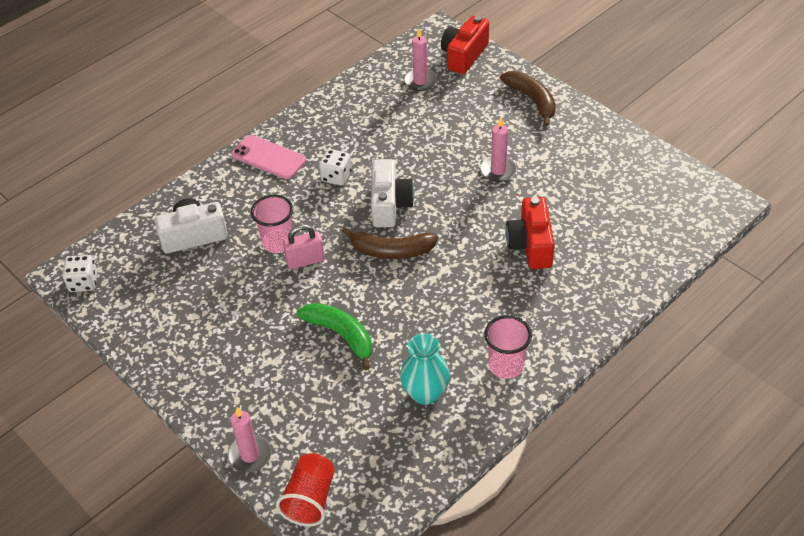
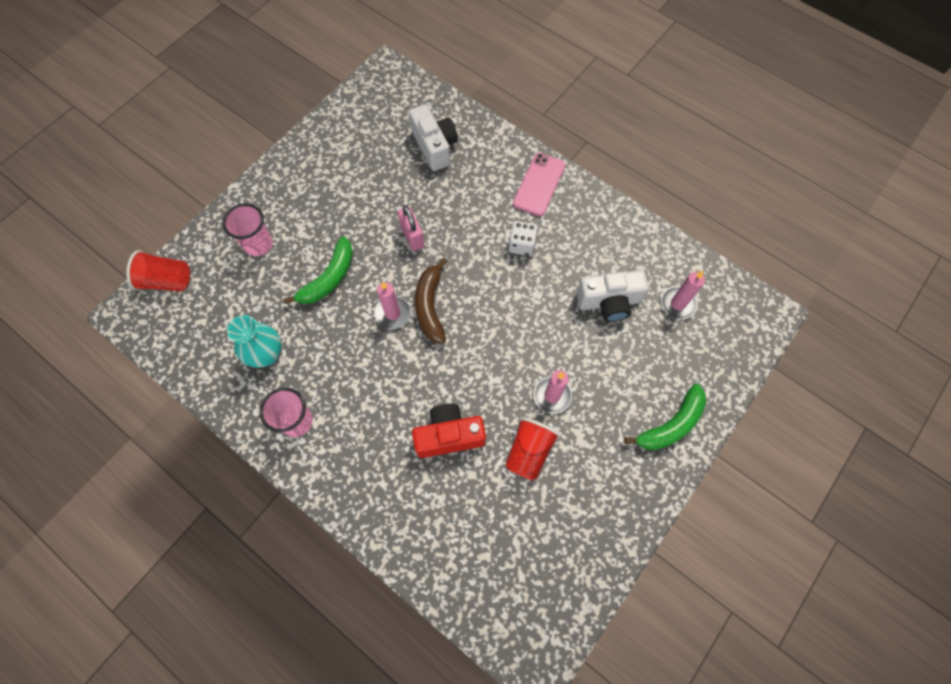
camera: 80 degrees right, 20 degrees up
(83, 282) = (377, 83): white dice -> none
(250, 455) = (209, 232): pink candle -> pink candle (393, 313)
(277, 243) = (432, 211): pink cup -> pink cup (258, 244)
(389, 205) = (490, 297): white camera -> white camera (609, 302)
(464, 55) = (732, 344): red camera -> none
(532, 100) = (671, 424): brown banana -> green banana
(550, 191) = (529, 451): none -> red cup

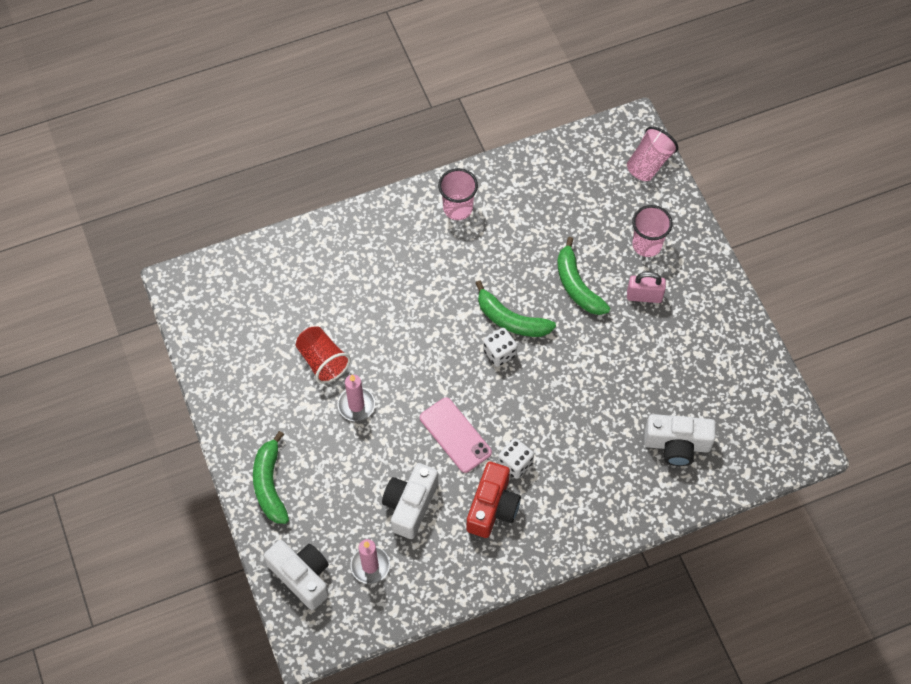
camera: 120 degrees right, 5 degrees down
(167, 281) = (649, 163): red cup -> pink cup
(267, 354) = (531, 210): turquoise vase -> none
(393, 313) = (511, 320): pink candle -> green banana
(412, 236) = (581, 373): pink padlock -> pink padlock (644, 296)
(430, 306) = (499, 353): brown banana -> white dice
(449, 435) = (375, 309): red camera -> red camera (492, 507)
(539, 184) = (574, 519): pink phone -> pink phone (455, 435)
(724, 349) = (302, 576): none -> white camera

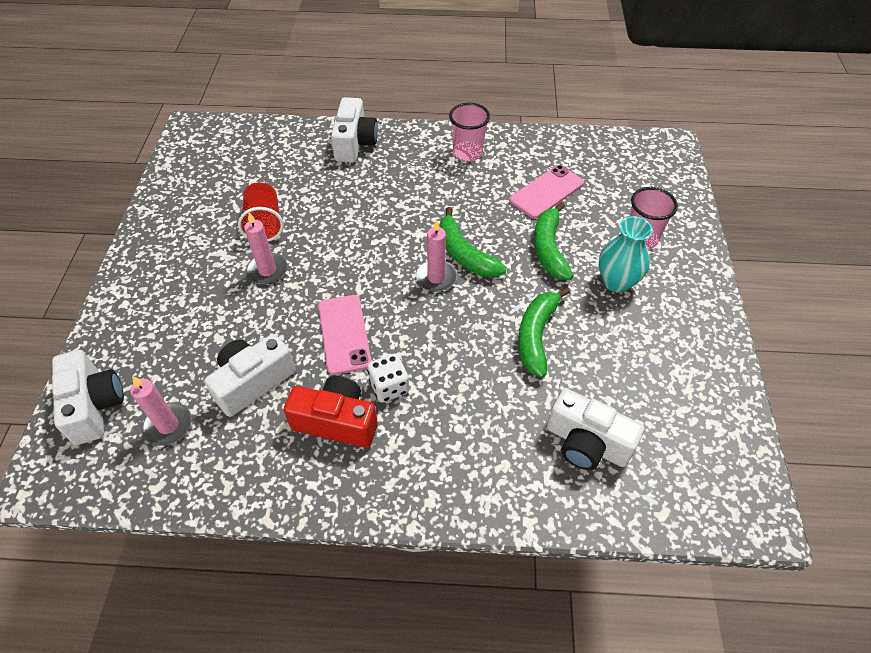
camera: 25 degrees right, 10 degrees down
(270, 484) = (136, 306): green banana -> green banana (536, 335)
(348, 238) = (355, 143): none -> white camera
(492, 507) = (336, 421): red camera -> red camera turned 120 degrees counterclockwise
(499, 353) = (436, 278): white dice -> pink candle
(548, 225) = (546, 192): none -> pink phone
(644, 296) = (616, 282): pink padlock -> turquoise vase
(649, 163) = (673, 176): pink cup -> none

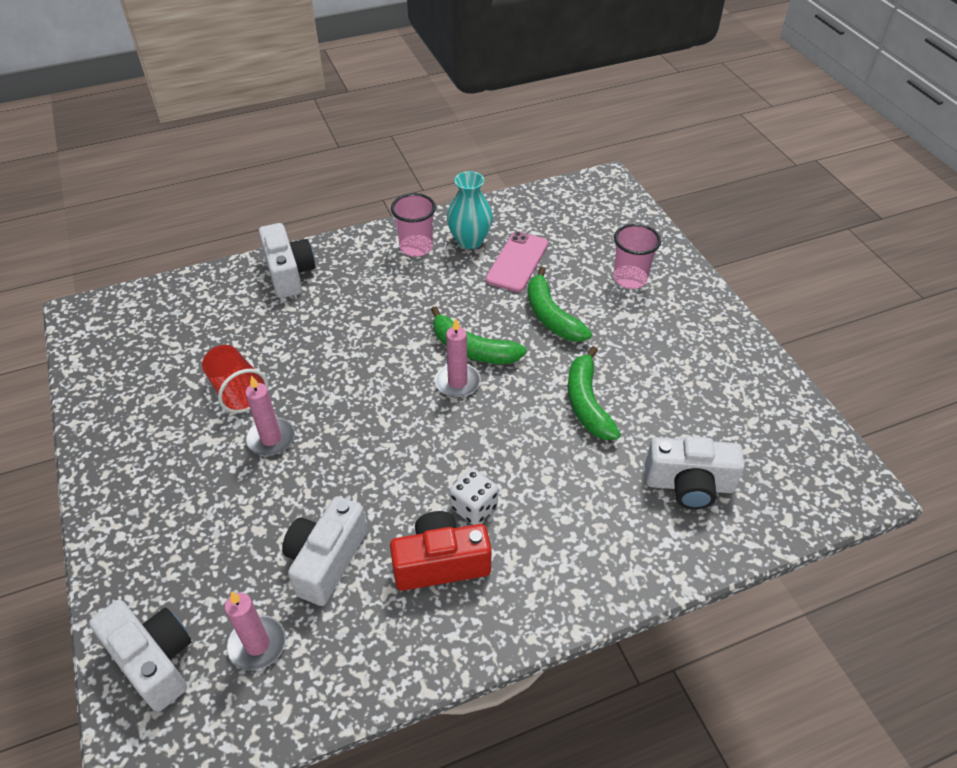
camera: 25 degrees left, 5 degrees down
(344, 334) = (395, 473): pink phone -> none
(616, 282) = (631, 326): turquoise vase -> turquoise vase (470, 240)

